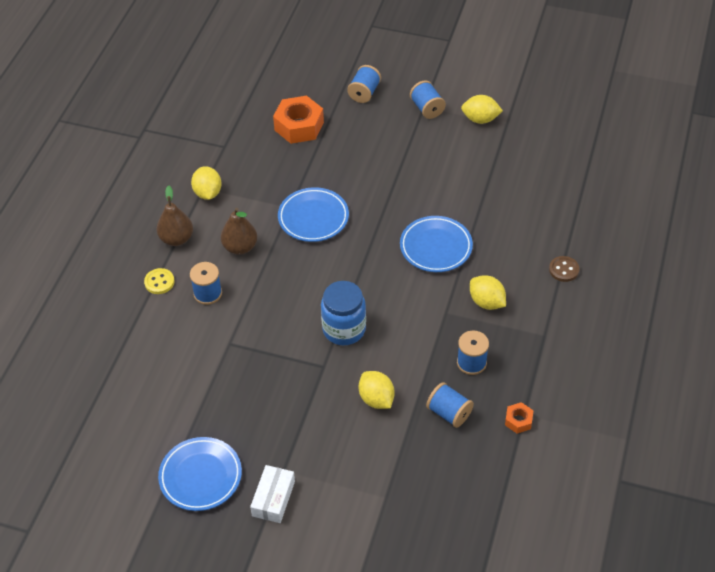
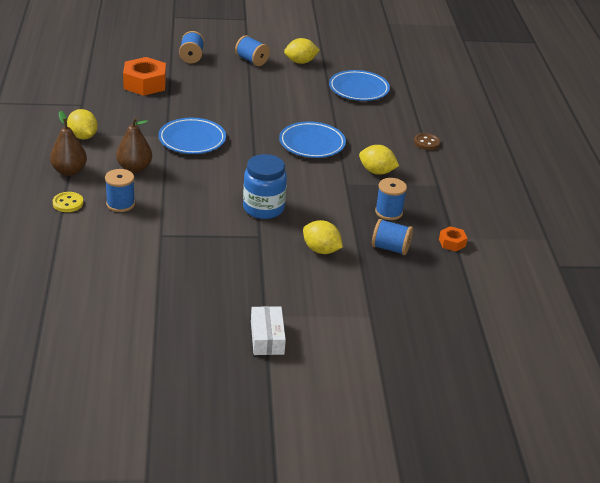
camera: 25 degrees left, 15 degrees down
(200, 476) = (186, 335): blue plate -> blue plate (358, 89)

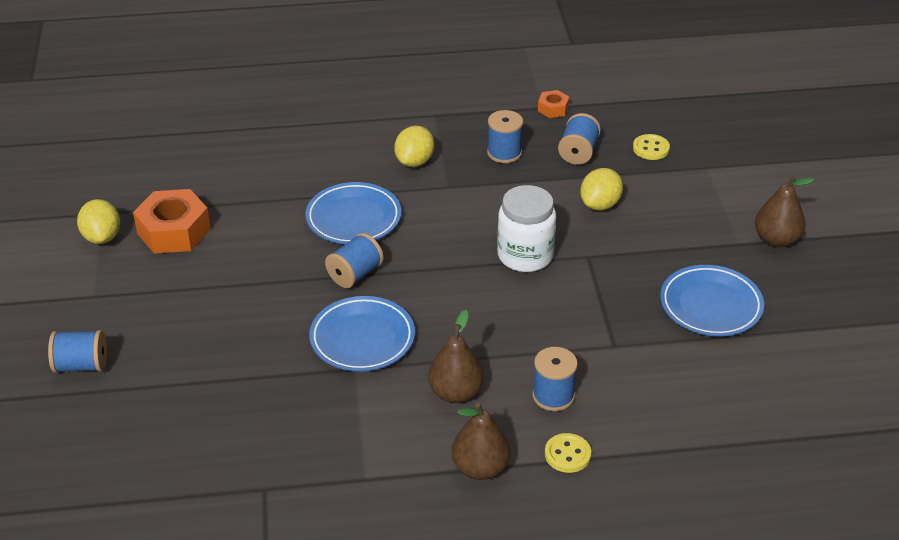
camera: 90 degrees left, 5 degrees up
(83, 136) = (372, 469): yellow lemon -> none
(145, 84) = (183, 415): orange nut -> orange nut (174, 231)
(251, 60) = (96, 291): blue spool -> blue spool (355, 274)
(263, 208) = (525, 256): blue jar -> white jar
(267, 338) = (776, 240): white box -> brown pear
(358, 89) = (191, 177): blue plate -> blue plate (710, 305)
(397, 288) = (651, 148): none -> yellow button
(426, 143) = (335, 120): brown button -> none

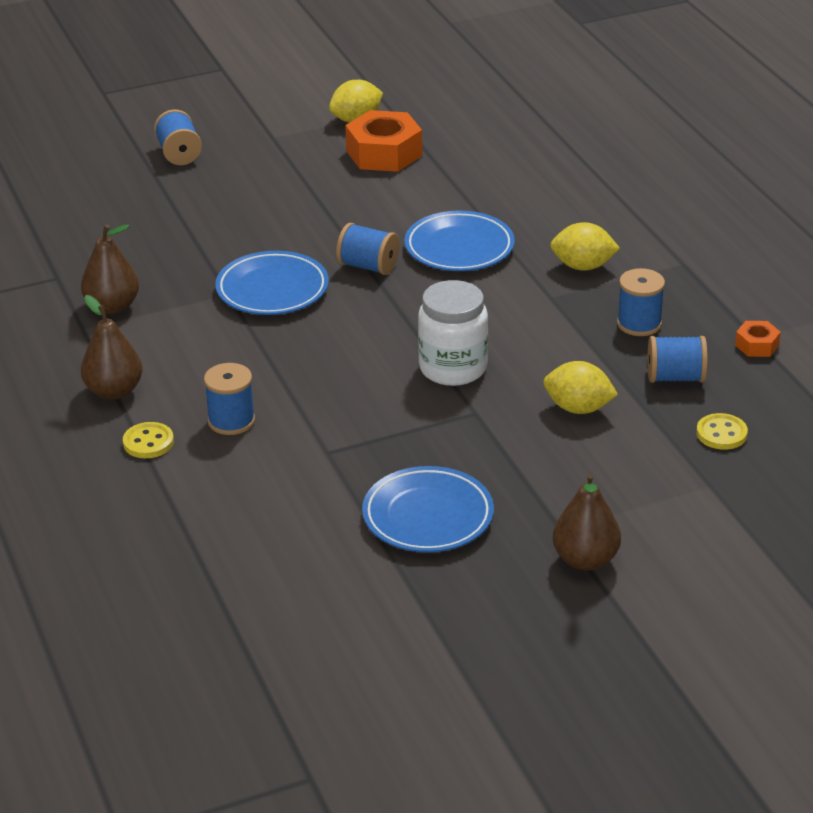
camera: 75 degrees right, 5 degrees down
(455, 393) = (214, 359): brown pear -> brown pear (112, 306)

